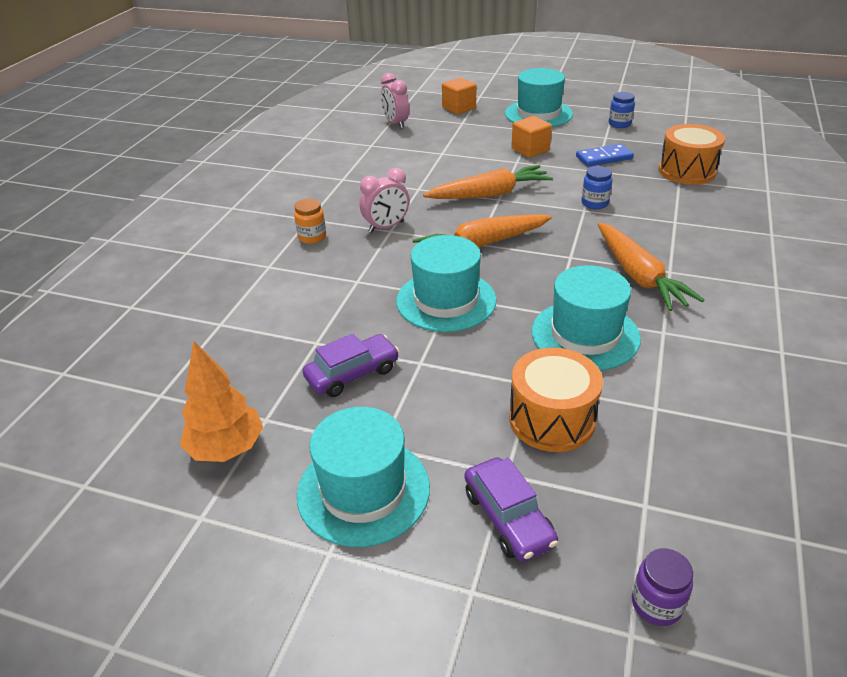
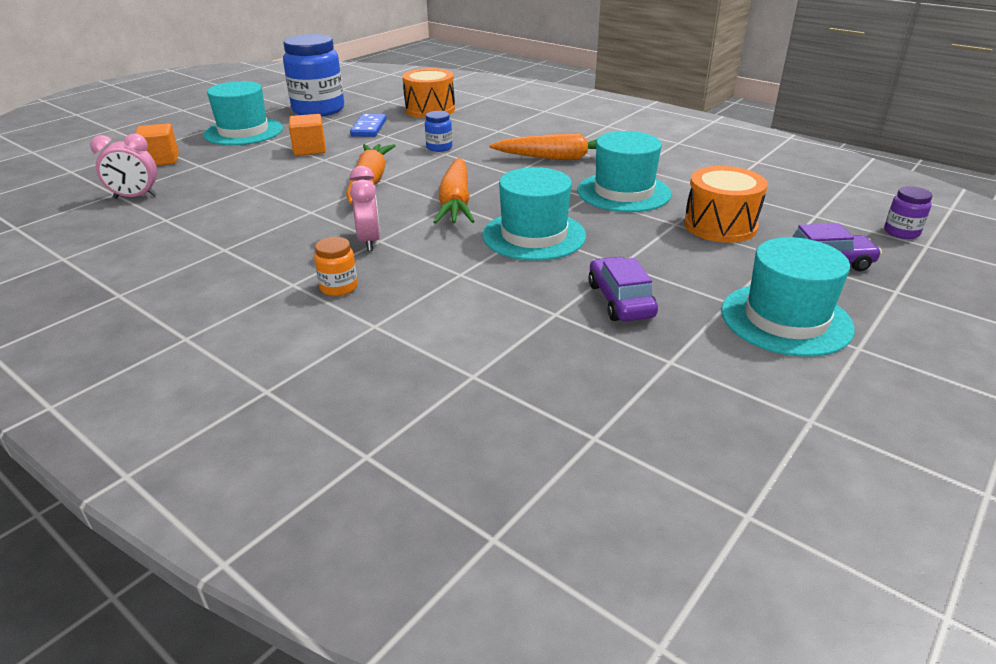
camera: 70 degrees left, 5 degrees down
(226, 448) = (710, 392): orange tree -> none
(619, 124) = (318, 110): blue jar -> blue jar, size x2.26

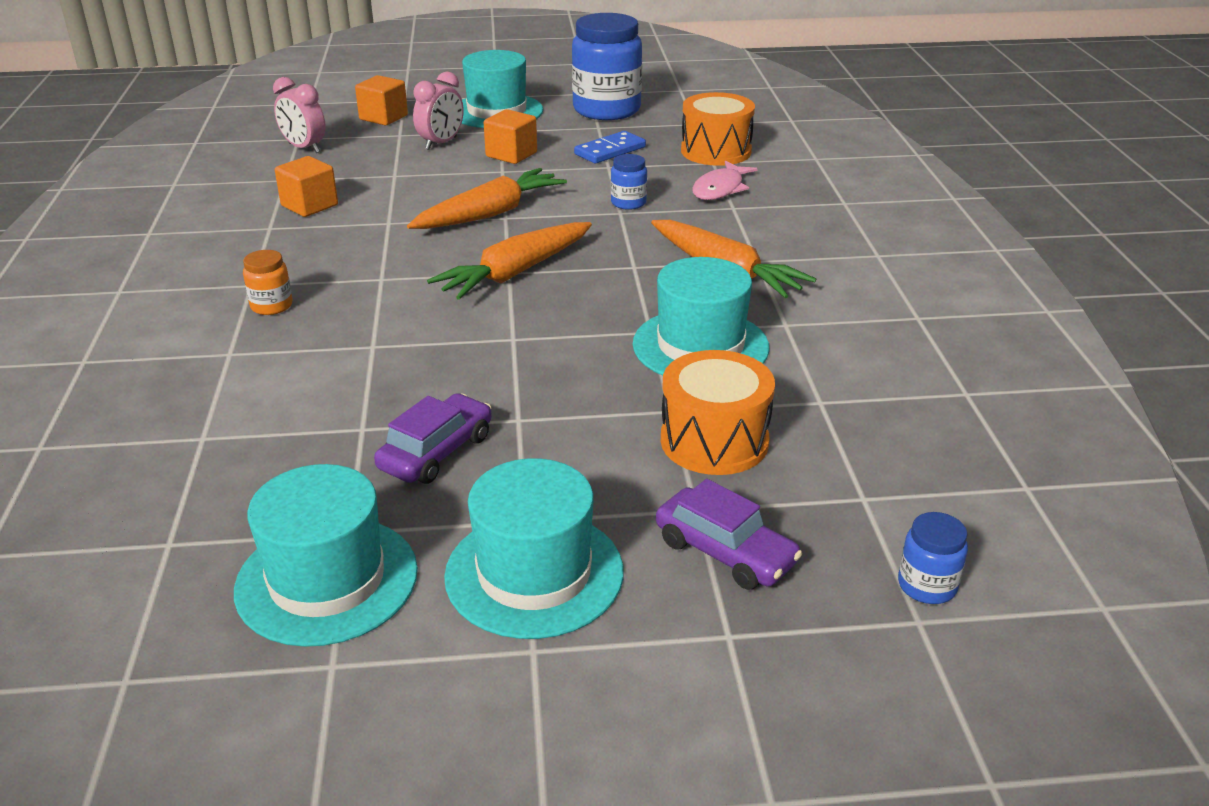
camera: 45 degrees right, 0 degrees up
(225, 225) = (309, 205): none -> orange cube
(369, 241) = (372, 275): pink clock -> pink clock (441, 143)
(472, 125) = (720, 189): none -> pink fish
(534, 235) = (508, 344): turquoise hat -> turquoise hat (327, 580)
(901, 232) = (927, 586): purple jar -> blue jar

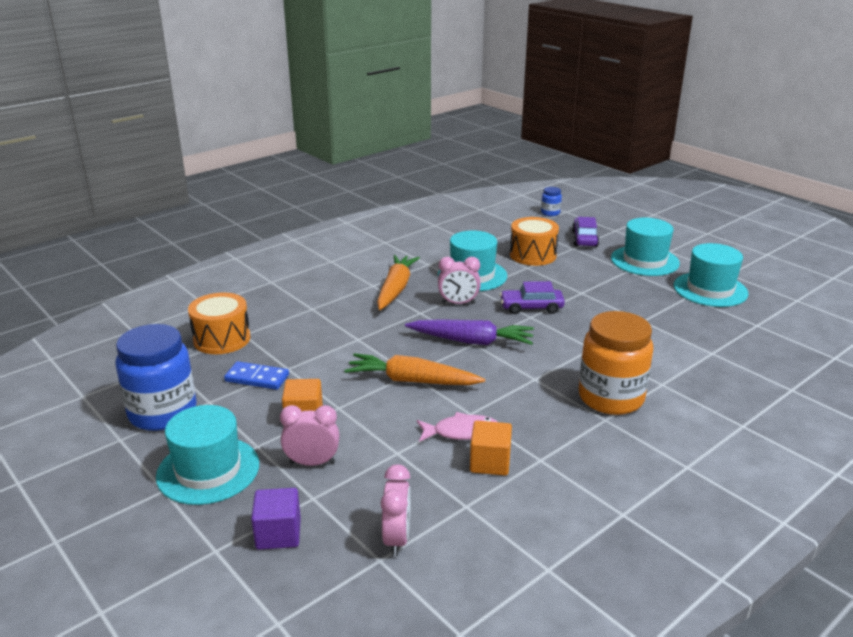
camera: 125 degrees left, 5 degrees down
(271, 306) = (611, 398): orange jar -> orange jar, size x2.26
(383, 117) = (278, 534): orange cube -> purple cube
(436, 452) = (626, 299): purple car -> purple car (531, 307)
(515, 273) = (471, 341): orange carrot -> purple carrot
(624, 301) = (458, 303): none -> pink clock
(628, 203) = (341, 341): blue jar -> none
(720, 189) = (288, 319): pink fish -> pink fish (461, 432)

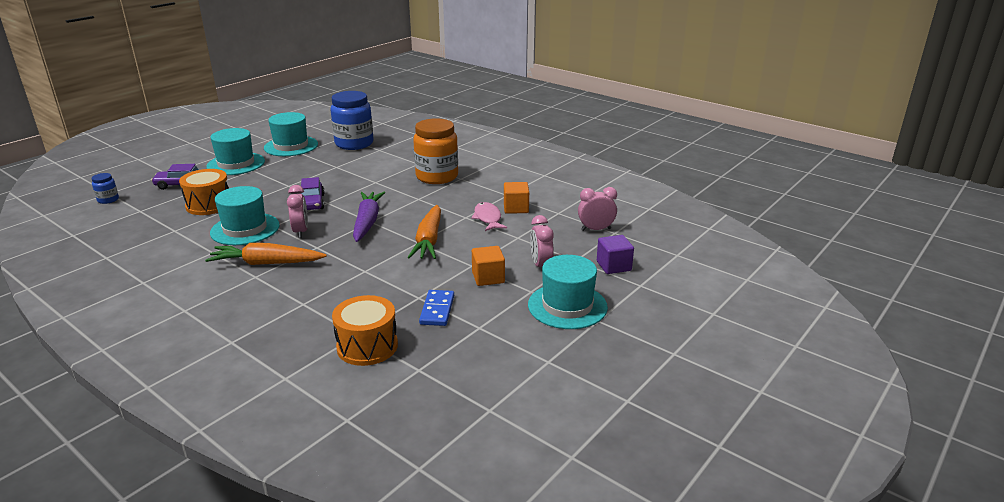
camera: 100 degrees left, 0 degrees up
(163, 413) = (503, 348): blue jar -> blue jar (354, 144)

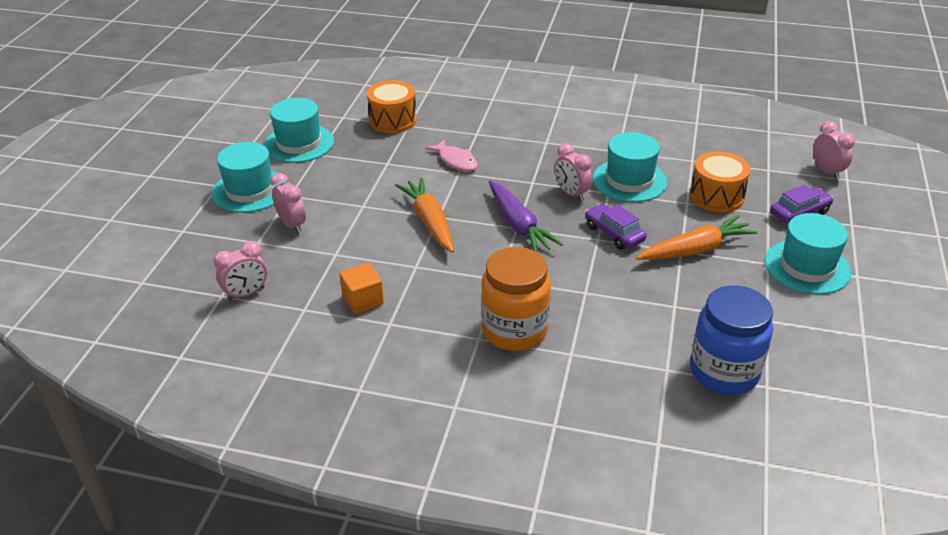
camera: 155 degrees right, 10 degrees up
(108, 200) = (827, 171): blue jar -> pink clock
(266, 263) = (554, 155): orange carrot -> orange carrot (695, 250)
(291, 146) = (804, 331): turquoise hat -> turquoise hat (299, 143)
(437, 310) = (362, 157): blue domino -> none
(488, 218) = (387, 272): pink fish -> pink fish (456, 161)
(488, 277) = (337, 197): orange cube -> none
(613, 266) = (214, 246): purple cube -> none

